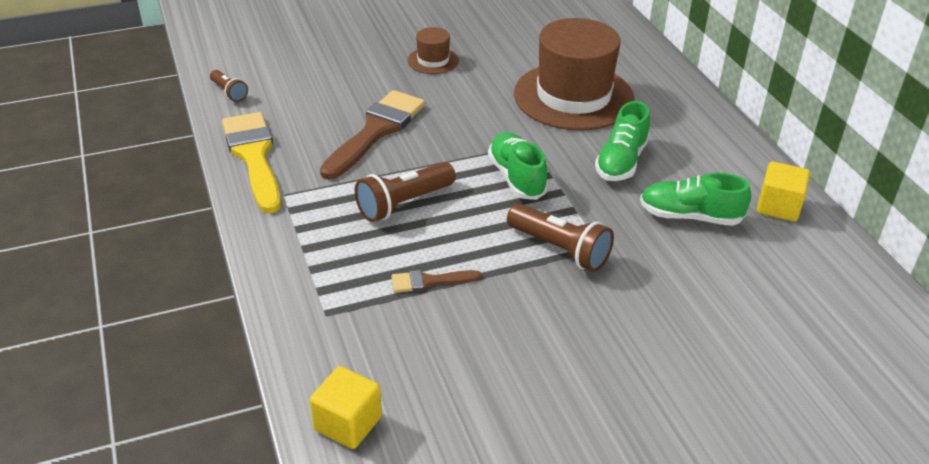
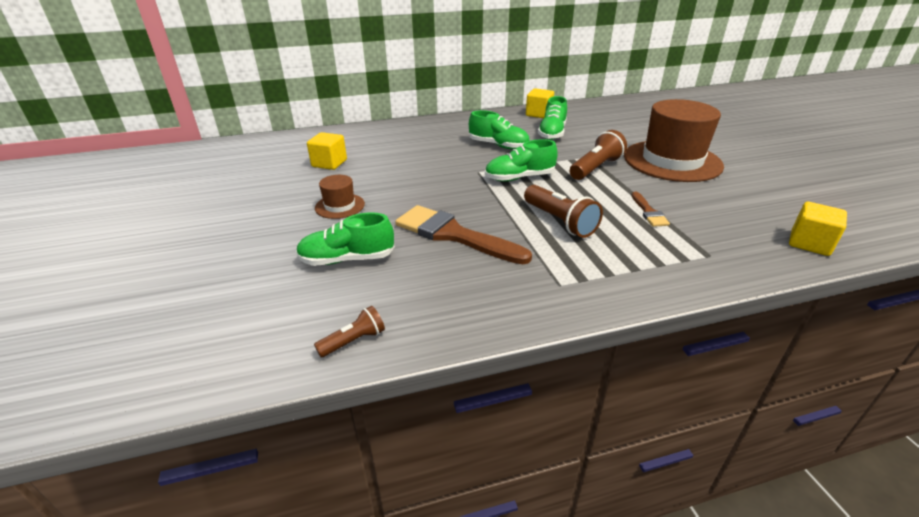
camera: 85 degrees left, 5 degrees down
(254, 156) = (495, 309): yellow brush -> none
(336, 76) = (347, 259): none -> green shoe
(533, 41) = (329, 163): none -> yellow cube
(573, 96) = (417, 154): brown hat -> brown hat (672, 161)

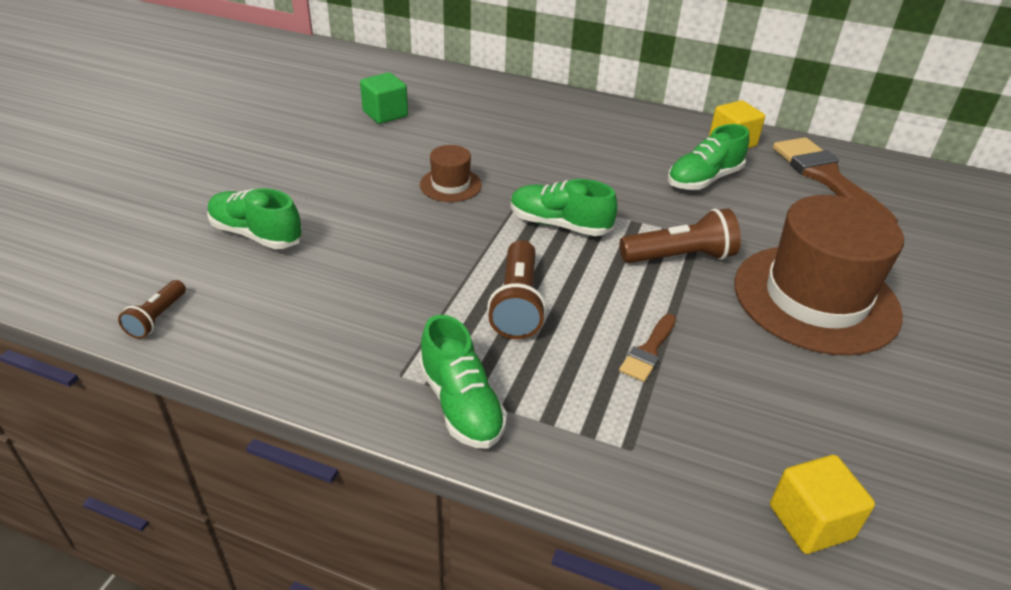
camera: 35 degrees right, 5 degrees up
(329, 163) = (385, 114): yellow cube -> green cube
(340, 206) = (327, 171): brown hat -> brown hat (450, 185)
(354, 341) = (157, 318): brown flashlight -> brown flashlight turned 105 degrees clockwise
(453, 235) = (383, 259): brown brush -> brown brush (826, 178)
(498, 145) = (602, 168): green shoe -> green shoe (461, 404)

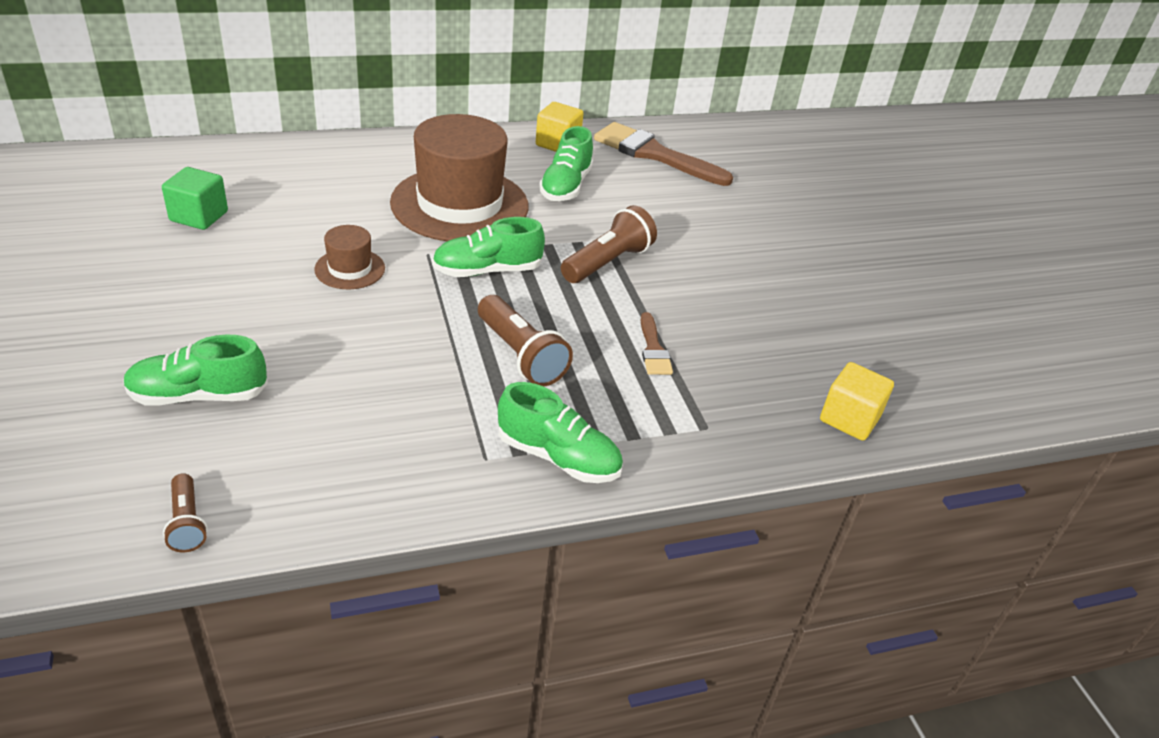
camera: 40 degrees left, 0 degrees up
(815, 298) = (726, 258): brown hat -> brown hat (460, 204)

